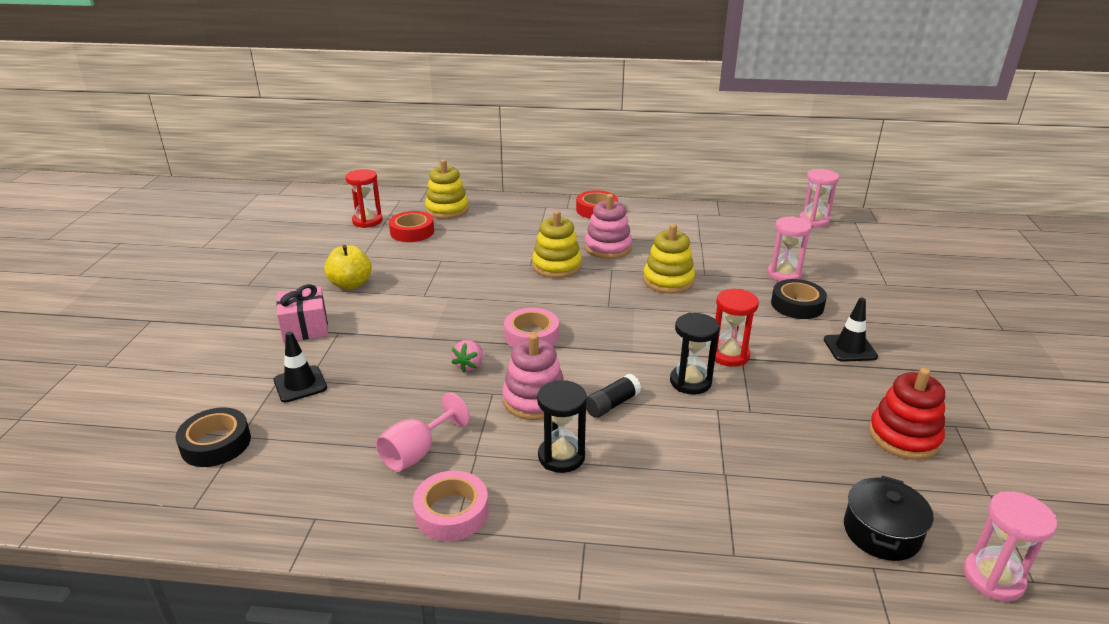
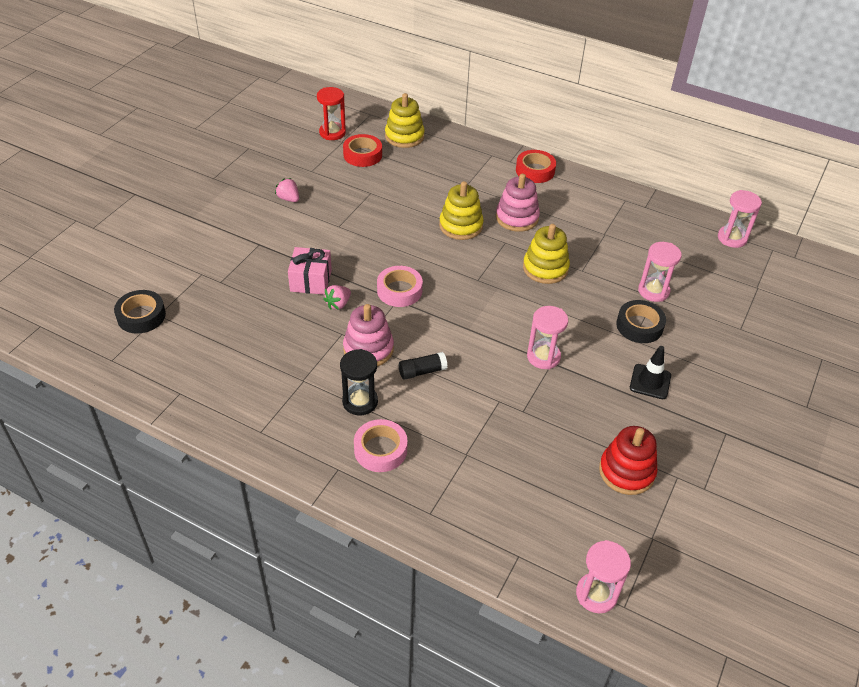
camera: 20 degrees right, 15 degrees up
(300, 384) = (213, 284): black traffic cone -> none
(305, 327) = (237, 233): pink gift -> pink gift (311, 280)
(350, 284) = (288, 199): yellow apple -> pink strawberry
(417, 452) = (265, 366): pink goblet -> none
(451, 512) = (265, 418): pink tape -> pink tape (380, 450)
(690, 382) = (495, 371): black hourglass -> none
(729, 355) = (543, 357): red hourglass -> pink hourglass
(881, 532) = (545, 535): black pot -> none

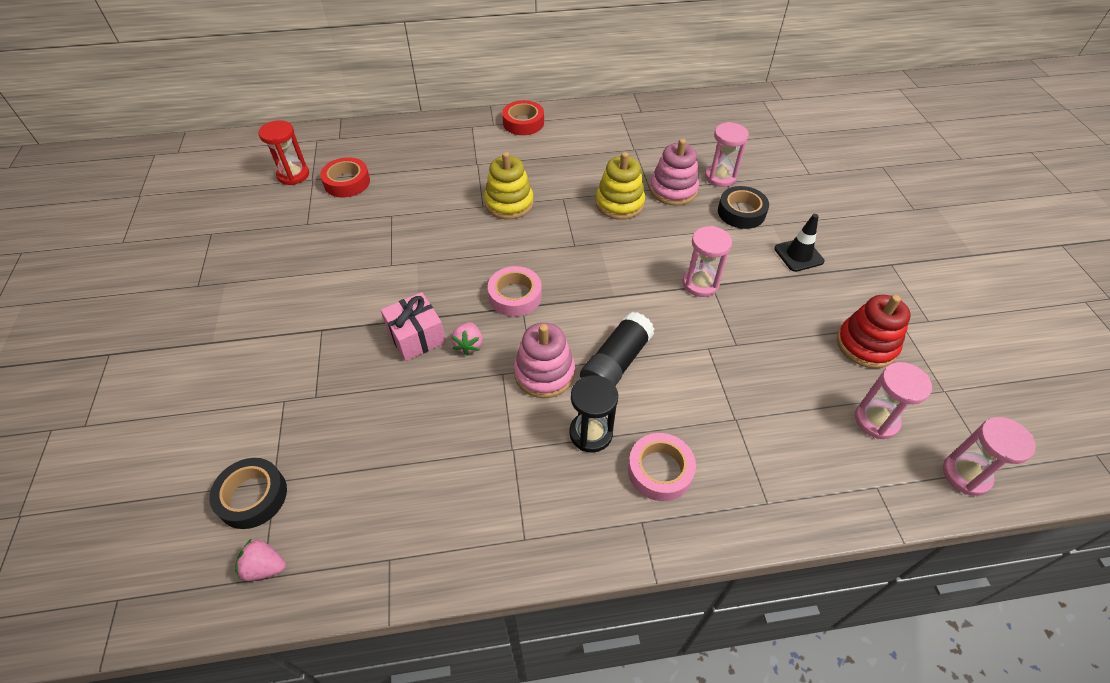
camera: 35 degrees left, 5 degrees up
(288, 199) = (309, 264): pink strawberry -> pink strawberry (265, 567)
(404, 136) = (372, 146): yellow stacking toy -> none
(422, 371) = (616, 363): black glue stick -> black glue stick, size x1.62
(517, 218) = (550, 171): pink stacking toy -> pink stacking toy (673, 190)
(732, 238) = (727, 105): pink hourglass -> pink hourglass (876, 420)

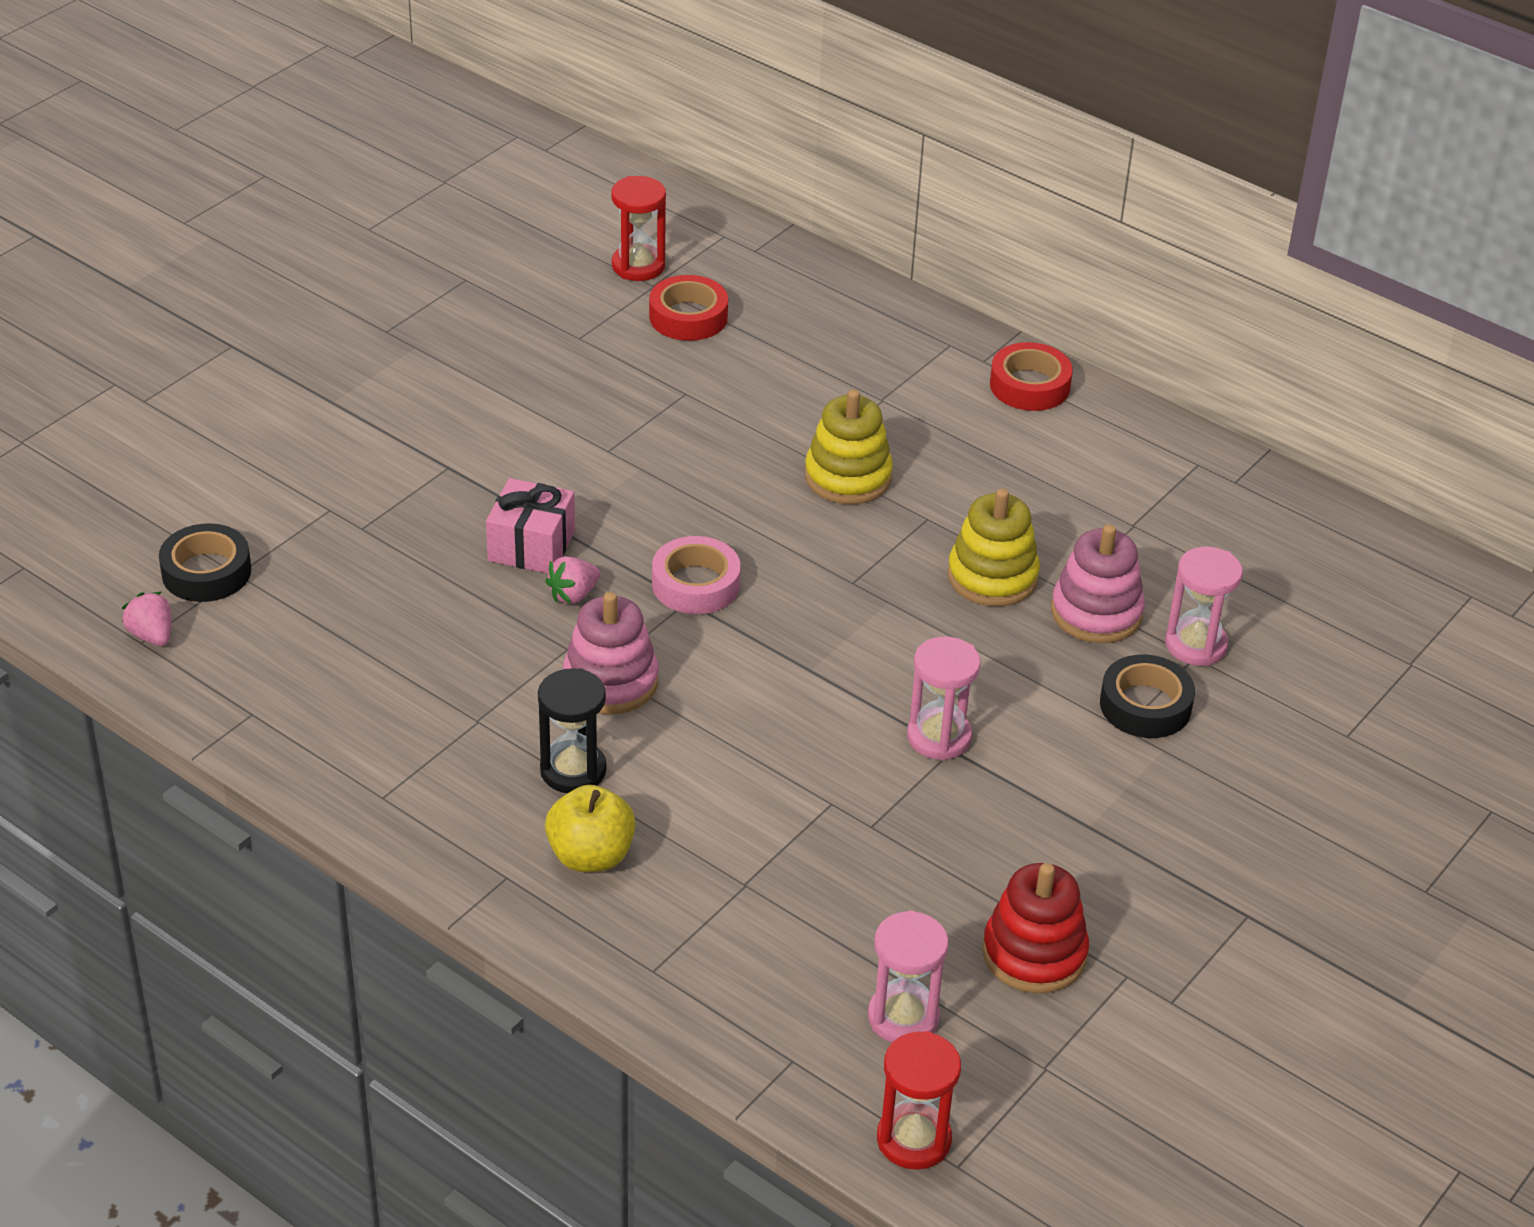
camera: 45 degrees right, 10 degrees down
(616, 363) = (701, 733): black glue stick -> none
(660, 470) = (590, 856): pink tape -> yellow apple
(798, 255) = (1132, 807): black traffic cone -> none
(966, 475) = (913, 1139): pink hourglass -> red hourglass

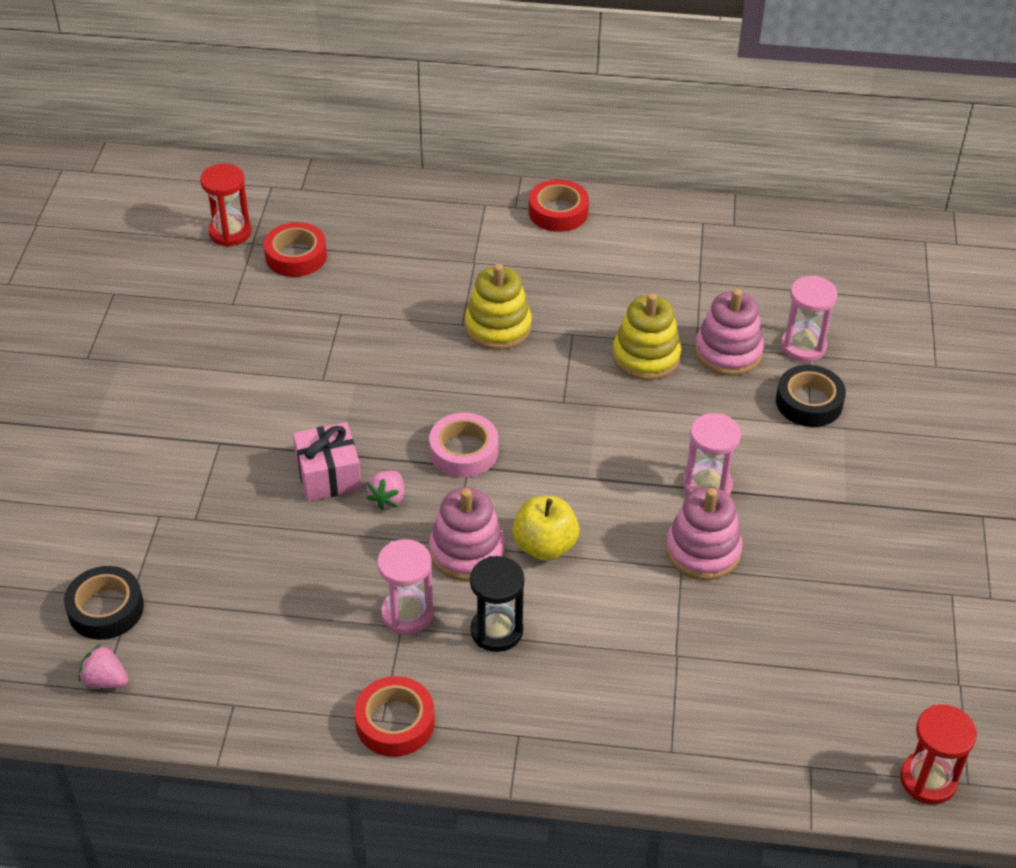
camera: 30 degrees left, 5 degrees up
(393, 805) = (395, 722): none -> red tape
(590, 856) = (561, 688): yellow apple -> yellow apple (545, 546)
(871, 798) = (703, 551): none -> pink stacking toy
(903, 1017) = (850, 697): pink hourglass -> pink hourglass (407, 614)
(1034, 954) = (888, 608): red stacking toy -> none

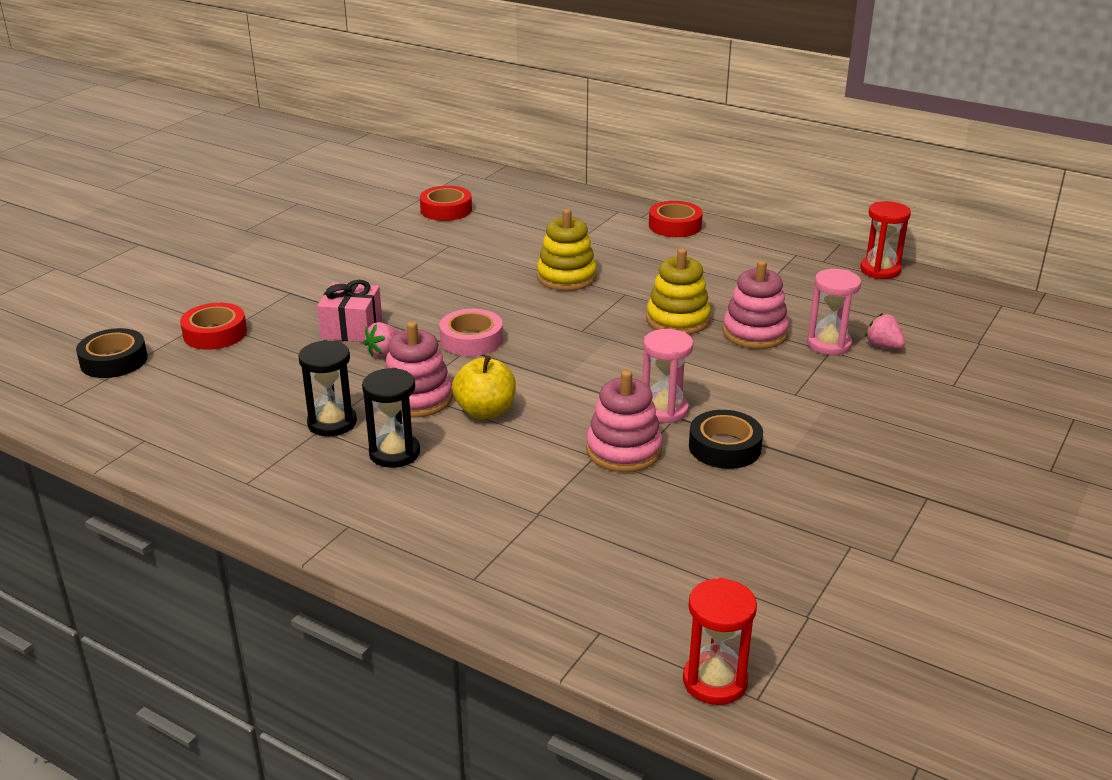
camera: 25 degrees right, 15 degrees down
(105, 680) = (69, 400): pink strawberry -> pink strawberry (883, 346)
(230, 232) = (410, 189): red hourglass -> red hourglass (880, 270)
(395, 722) = (255, 487): red tape -> red tape (215, 333)
(407, 614) = (332, 423): pink hourglass -> black hourglass
(809, 402) = (806, 380): black tape -> black tape (724, 447)

